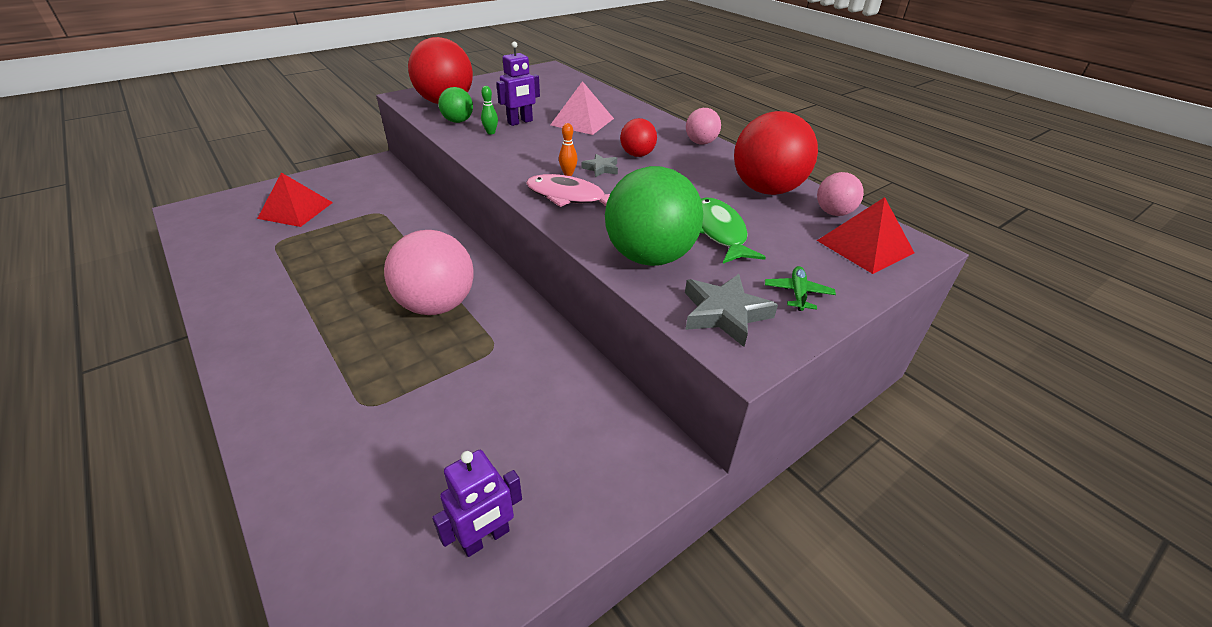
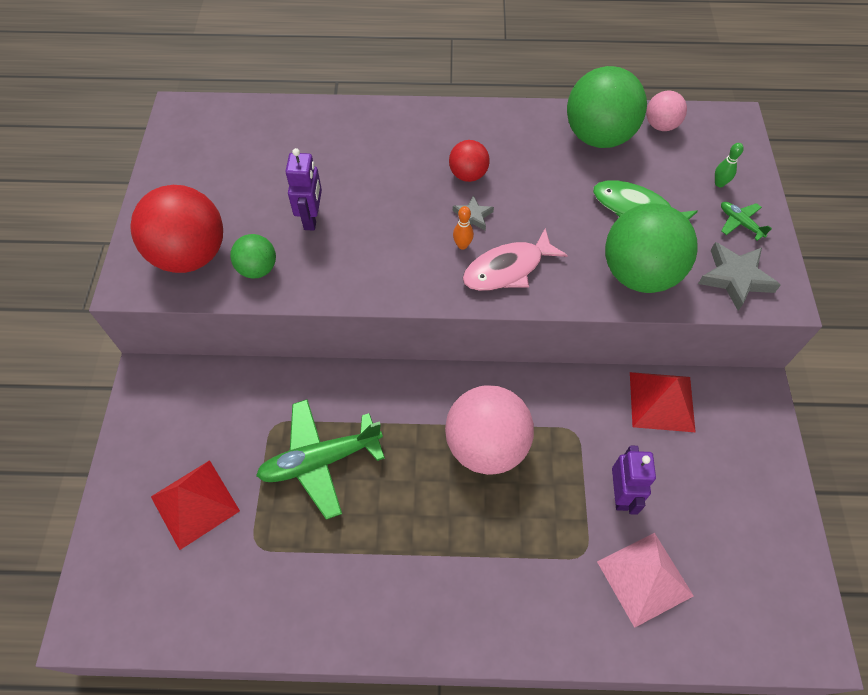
camera: 50 degrees left, 20 degrees up
(363, 240) = (320, 461): none -> green plane
(485, 538) = (758, 530): purple robot -> purple robot (620, 494)
(491, 132) = (315, 256): green bowling pin -> green bowling pin (719, 183)
(582, 121) = (358, 169): pink pyramid -> pink pyramid (645, 578)
(700, 143) = (483, 117): pink ball -> none
(766, 190) = (598, 137): red ball -> green ball
(865, 246) = (714, 145): red pyramid -> red pyramid (662, 401)

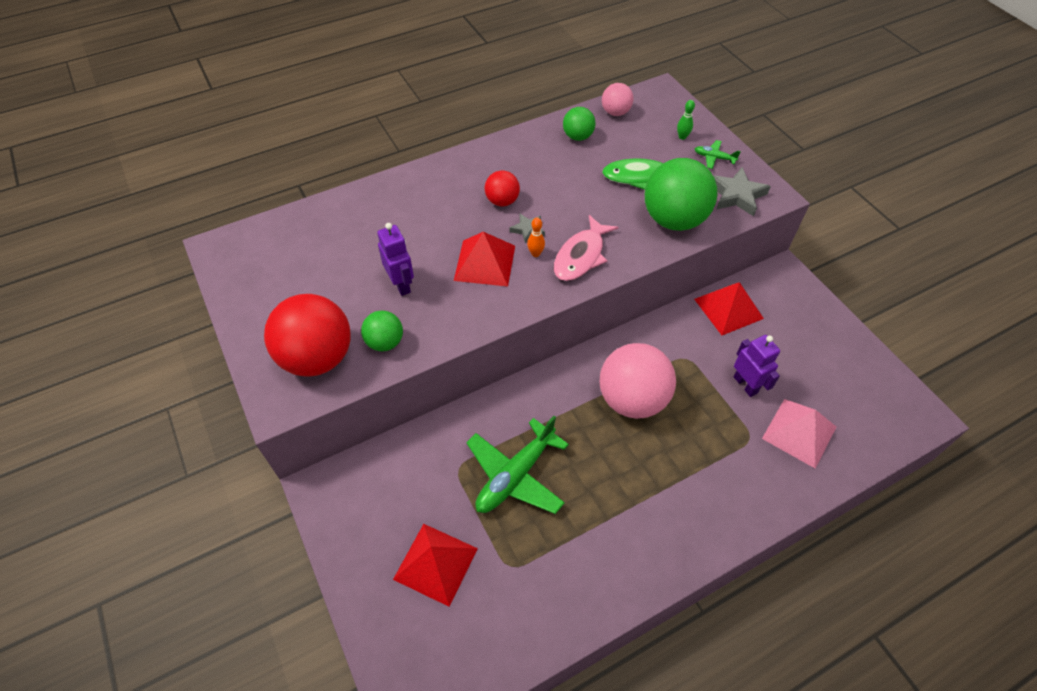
camera: 30 degrees left, 5 degrees down
(405, 232) = (485, 262): none -> red pyramid
(598, 137) = (577, 137): green ball -> green ball, size x0.52

